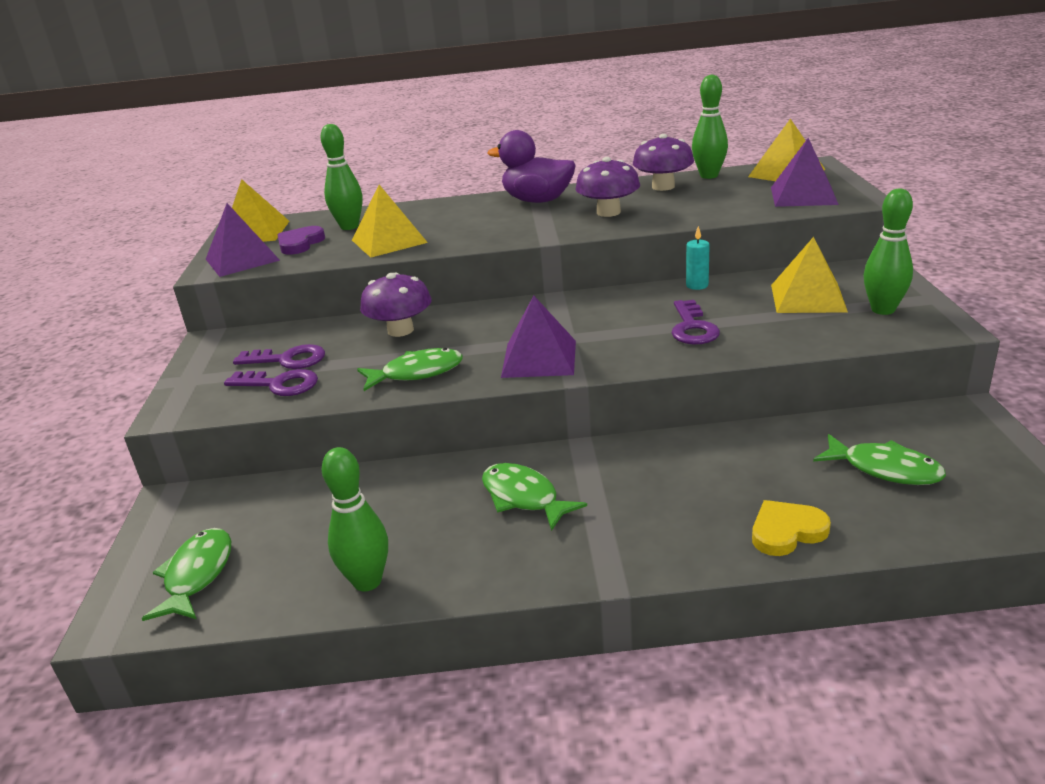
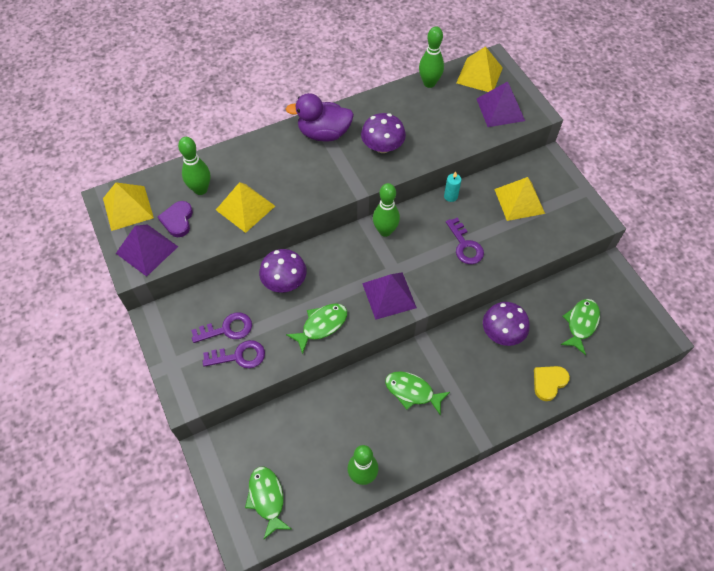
camera: 25 degrees left, 30 degrees up
(663, 187) = (404, 103): purple mushroom -> purple mushroom (502, 332)
(883, 310) = (563, 208): green bowling pin -> green bowling pin (385, 231)
(884, 469) = (581, 324): green fish -> green fish turned 75 degrees counterclockwise

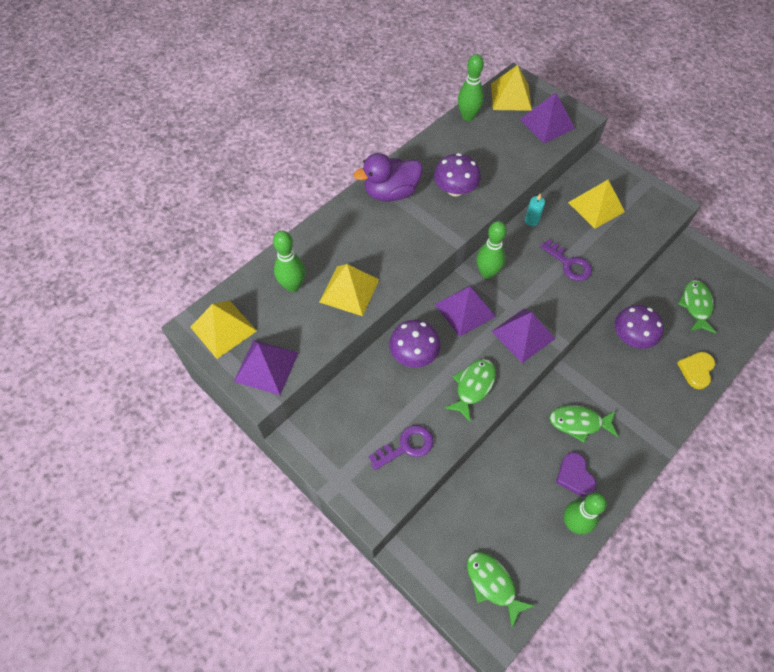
camera: 20 degrees left, 0 degrees up
(177, 220) = (284, 325): purple heart -> purple heart (574, 476)
(227, 329) = (380, 422): purple key -> none
(348, 257) = (465, 310): none -> purple pyramid

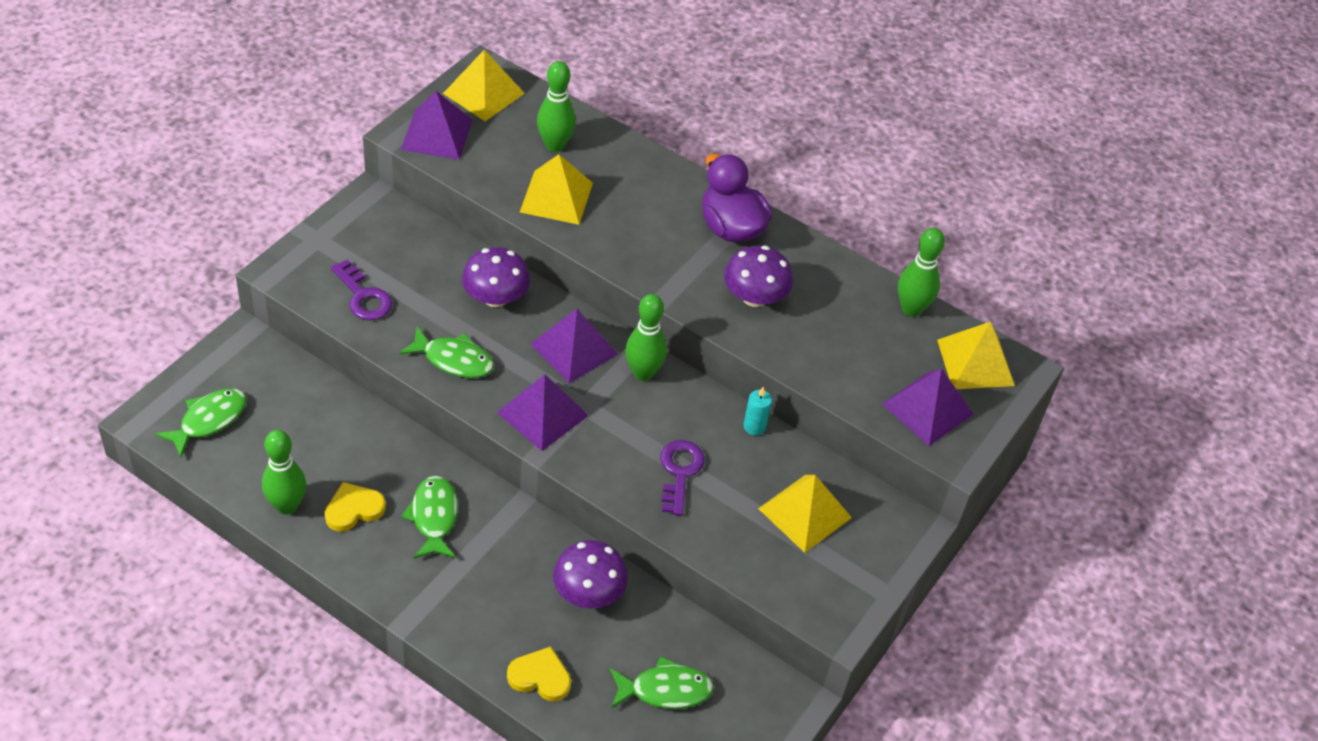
camera: 75 degrees right, 10 degrees down
(569, 264) = (679, 472): purple key -> purple key turned 150 degrees clockwise
(574, 476) = (354, 509): purple heart -> yellow heart

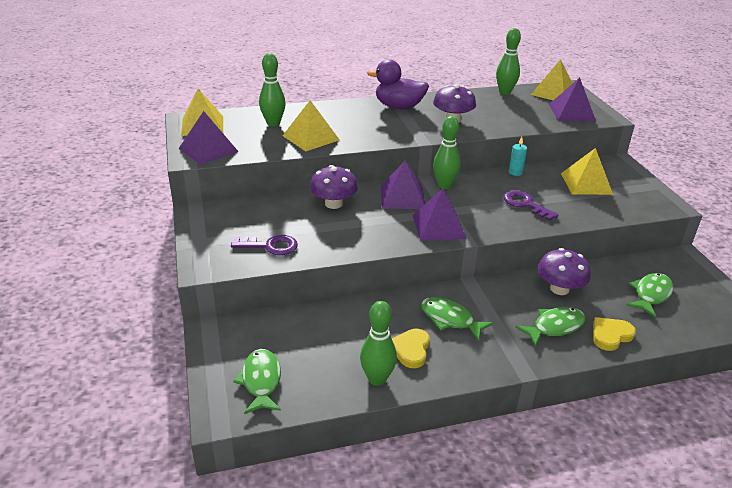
camera: 45 degrees left, 15 degrees down
(453, 360) = (362, 237): green fish -> green fish (554, 327)

